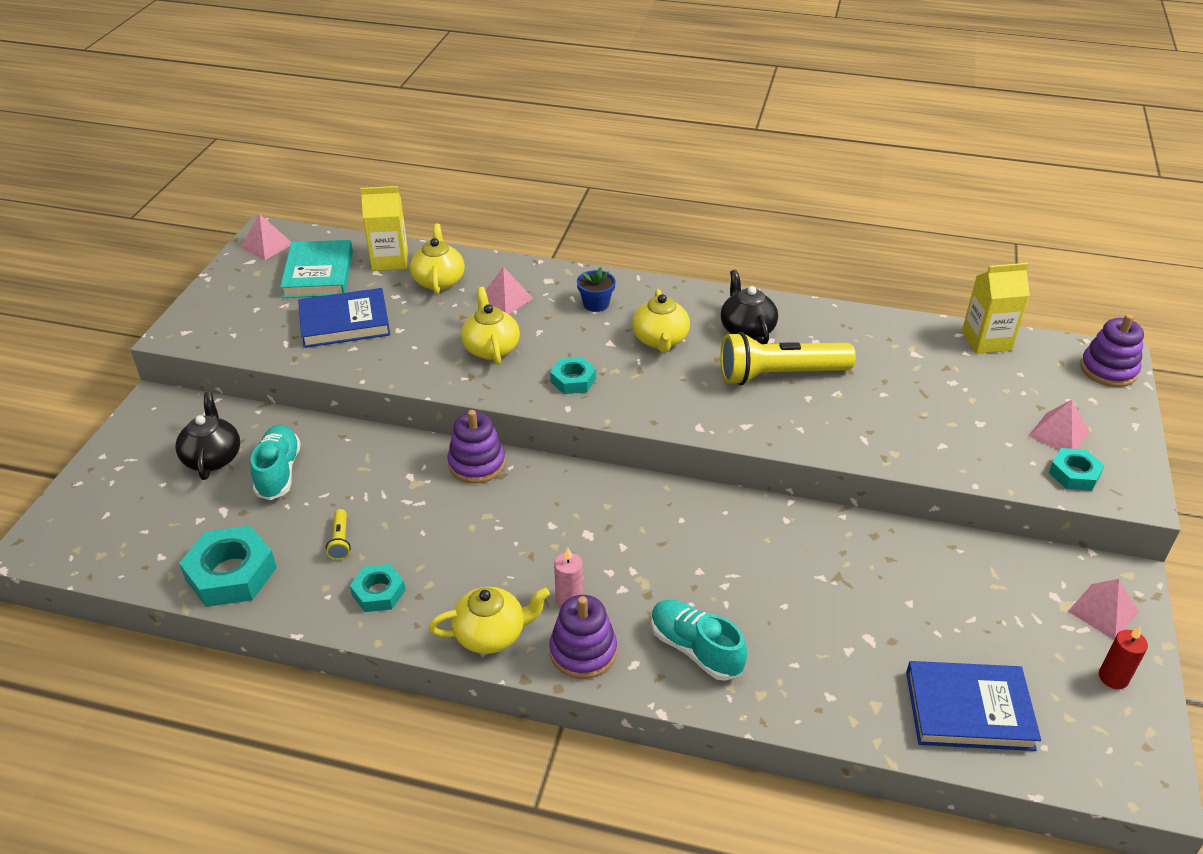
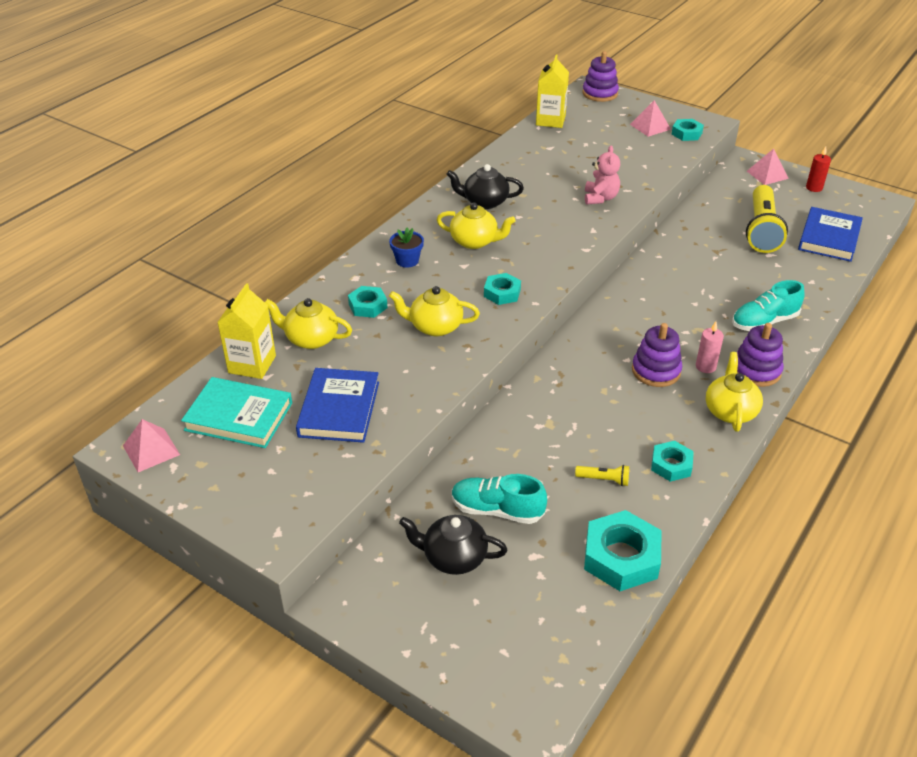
camera: 70 degrees left, 0 degrees up
(477, 464) = (540, 384): purple stacking toy -> purple stacking toy (656, 371)
(505, 299) = (368, 306): pink pyramid -> turquoise nut
(779, 375) = (545, 202): yellow flashlight -> yellow flashlight (761, 230)
(825, 419) = (600, 198): none -> pink teddy bear

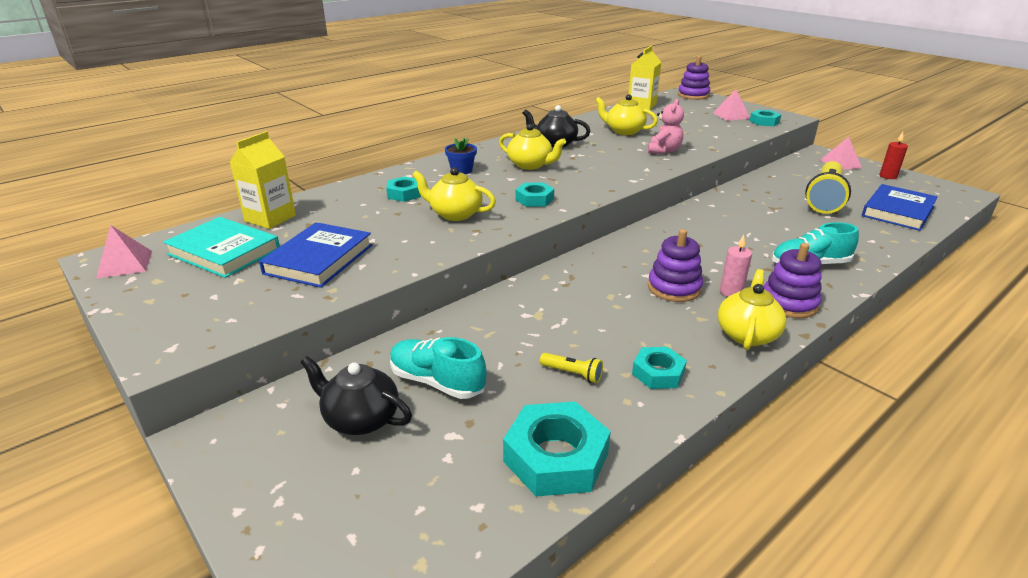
camera: 15 degrees right, 10 degrees down
(311, 339) = (336, 208): yellow teapot -> yellow teapot (624, 131)

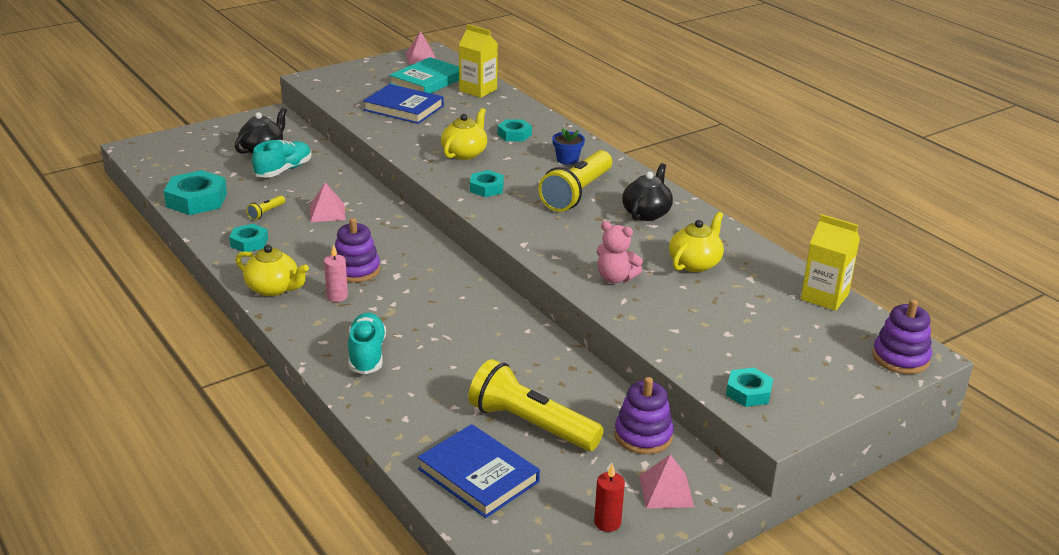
camera: 95 degrees right, 0 degrees up
(530, 165) = (577, 193): yellow teapot -> yellow flashlight
(731, 115) = (780, 368): pink pyramid -> pink pyramid (327, 212)
(789, 303) = (306, 321): purple stacking toy -> purple stacking toy (643, 436)

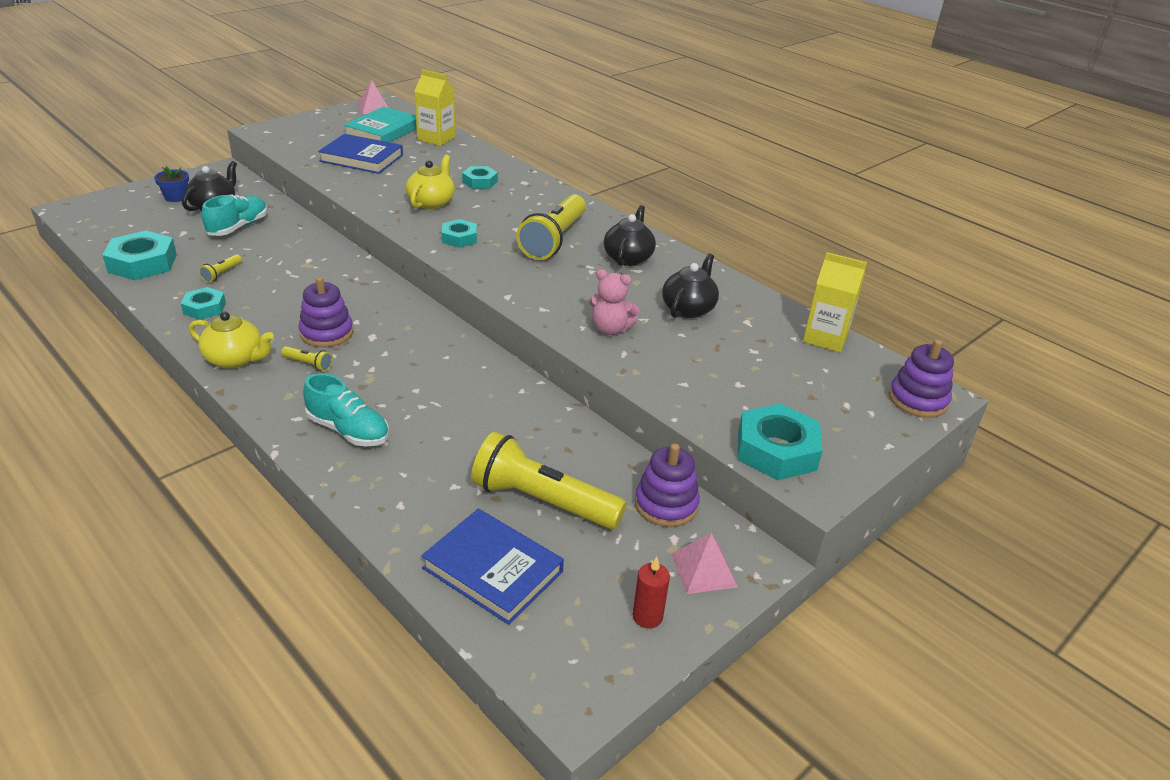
camera: 10 degrees left, 5 degrees up
(327, 212) = (289, 271): pink pyramid -> none
(337, 296) = (308, 364): pink candle -> yellow flashlight
(367, 354) = (348, 430): turquoise shoe -> turquoise shoe turned 135 degrees clockwise
(567, 159) = (538, 205): blue flower pot -> blue flower pot (176, 197)
(695, 263) = (688, 309): yellow teapot -> black teapot
(748, 392) = (776, 450): turquoise nut -> turquoise nut, size x1.70

